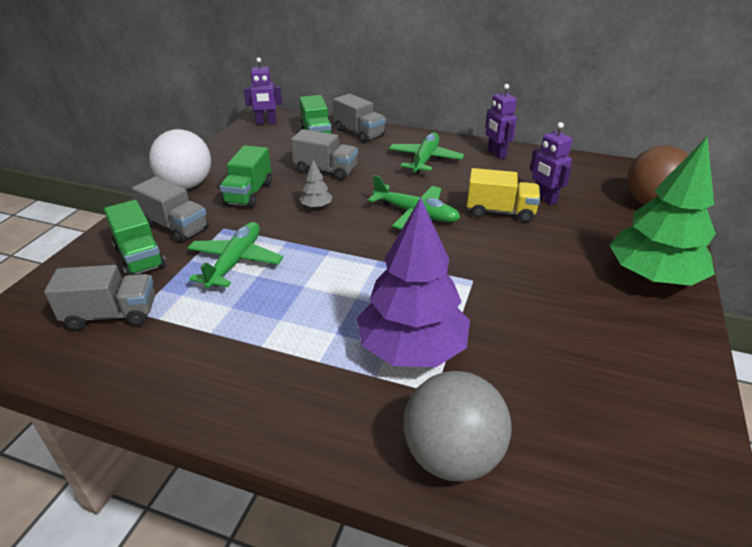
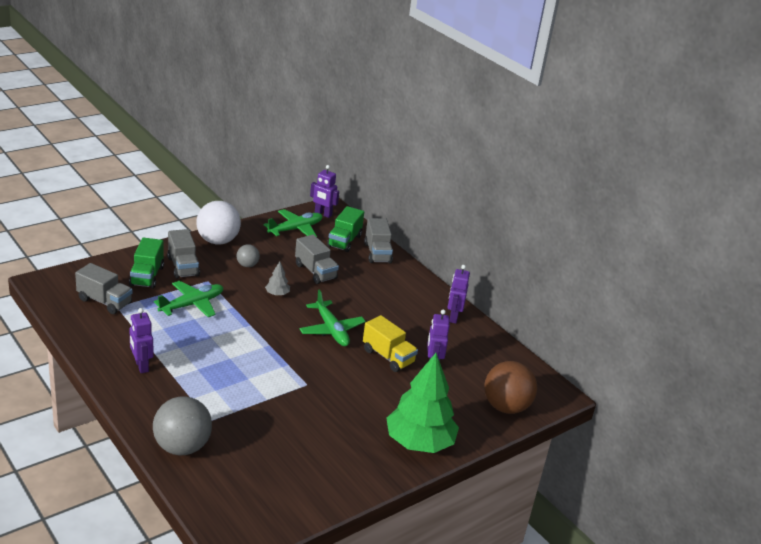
camera: 30 degrees right, 5 degrees down
(249, 194) = (247, 265): green truck -> grey ball
(259, 372) = (141, 366): none -> purple robot
(412, 349) = (225, 397): purple tree -> none
(425, 159) = (394, 296): green plane -> green plane (295, 229)

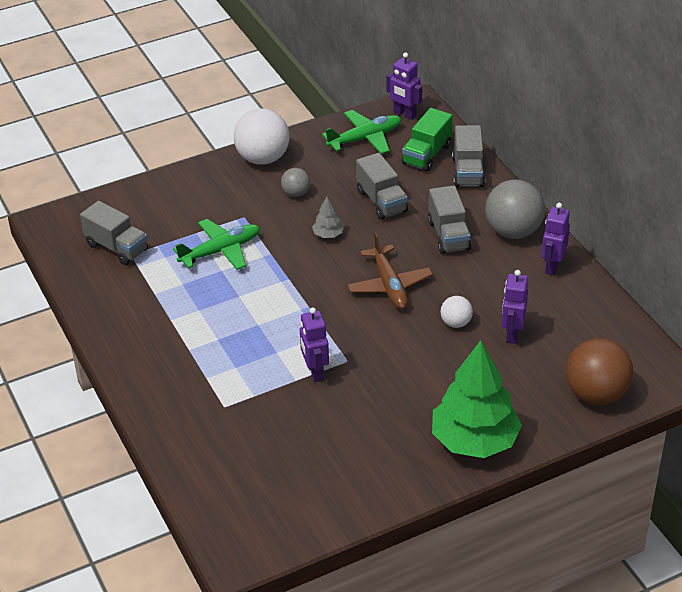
camera: 15 degrees right, 10 degrees up
(141, 366) = (152, 335): purple robot -> purple robot (315, 372)
(147, 276) = (170, 211): green truck -> none
(182, 447) = (189, 440): grey ball -> grey ball (513, 231)
(183, 267) = (215, 197): grey truck -> grey truck (449, 235)
(331, 330) = (389, 285): green plane -> brown plane
(388, 357) = (456, 323): yellow truck -> white ball

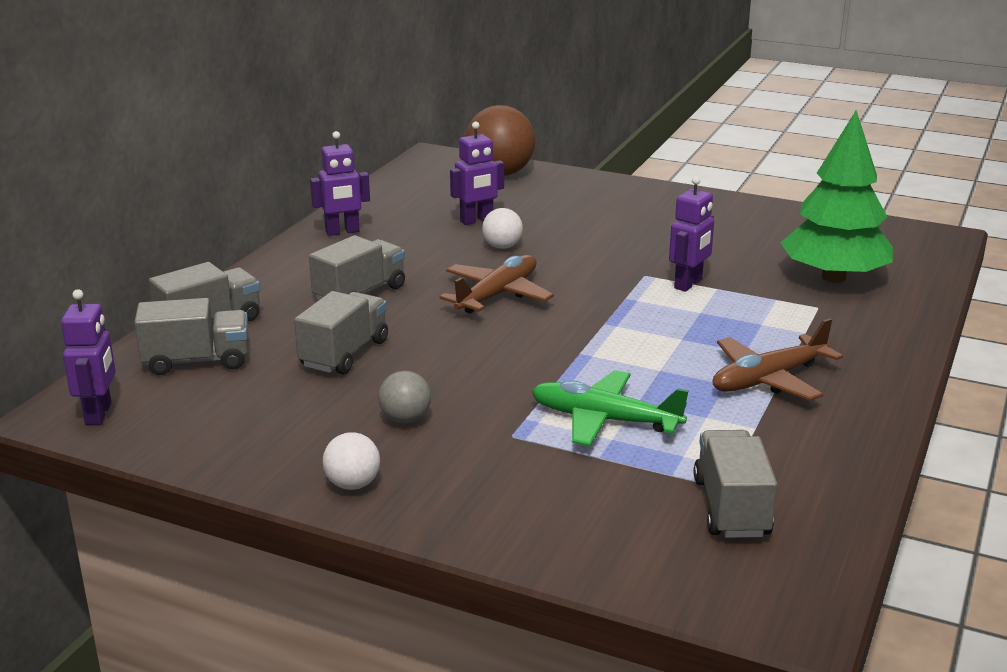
camera: 130 degrees left, 15 degrees down
(184, 328) = (769, 379): none -> brown plane
(263, 158) = (353, 484): white ball -> white ball, size x0.51
(328, 234) = (461, 362): grey tree -> none
(365, 138) = (202, 420): green plane -> none
(427, 155) = (197, 361): green truck -> grey truck
(474, 440) = (637, 197): green tree -> green tree (833, 277)
(513, 231) = (305, 265): grey ball -> none

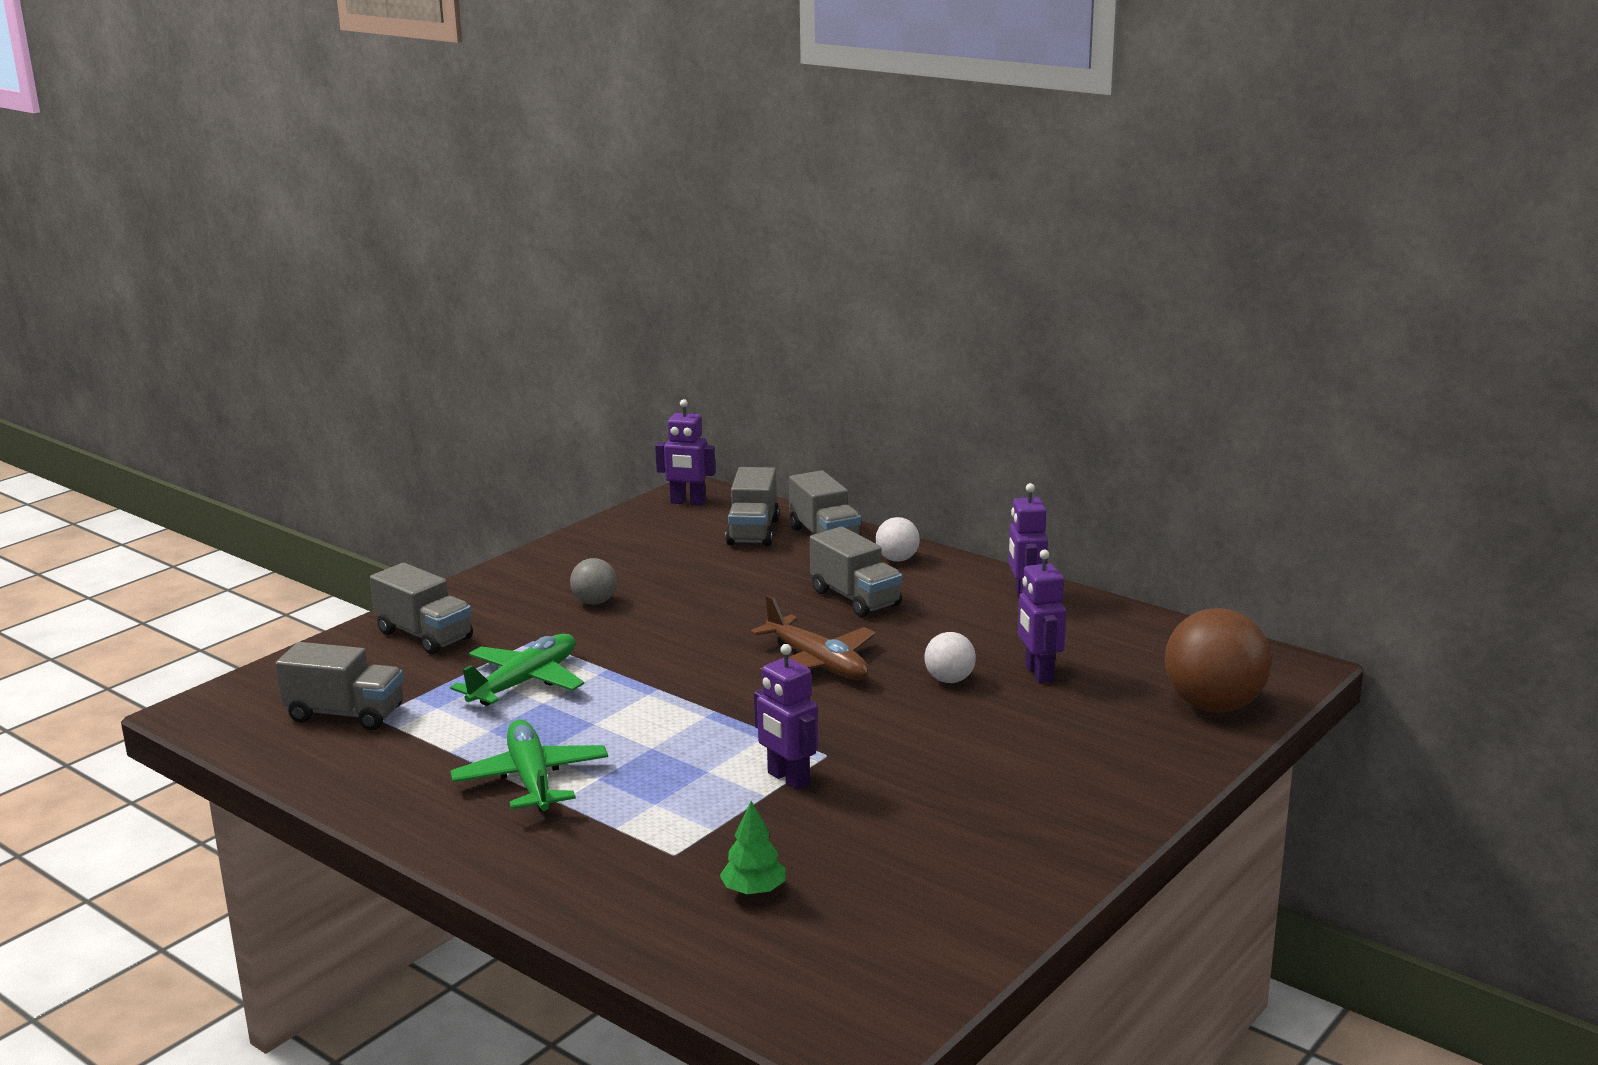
camera: 105 degrees right, 5 degrees down
(344, 354) = (729, 585): grey truck -> grey truck (425, 635)
(353, 484) = (515, 578): white ball -> white ball (897, 559)
(769, 379) = (531, 779): brown plane -> green plane
(833, 277) = (754, 891): green tree -> green tree, size x0.41

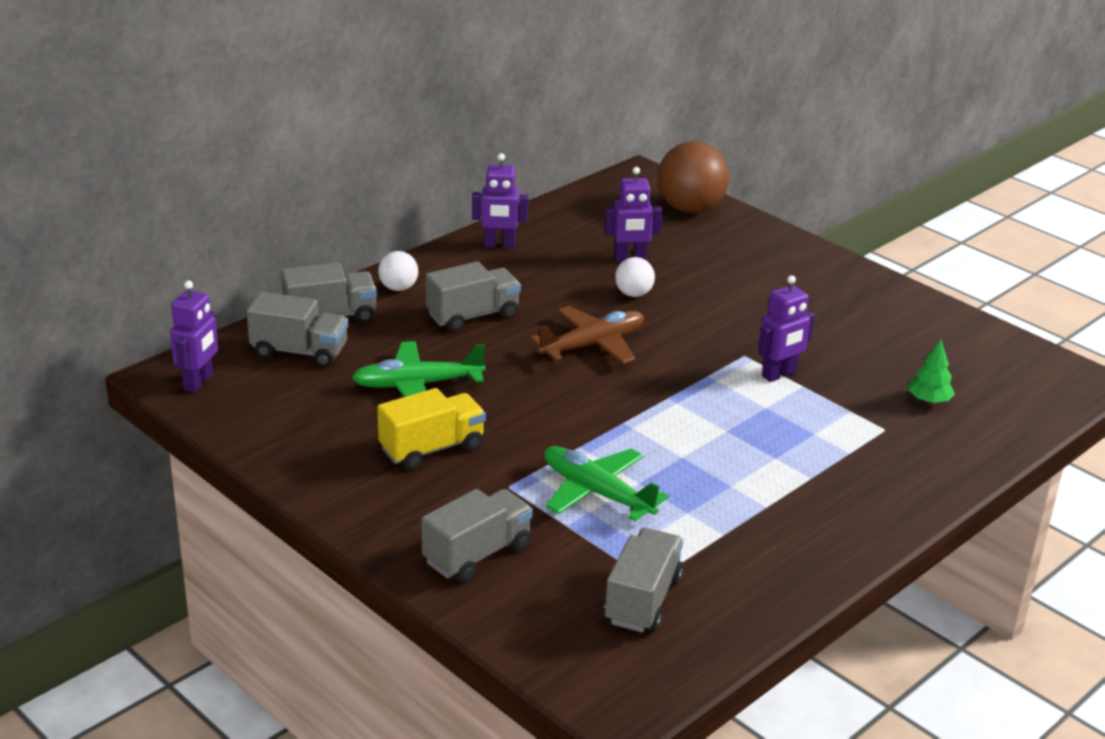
camera: 85 degrees left, 10 degrees up
(531, 779) = (774, 491): green plane -> green plane (417, 385)
(594, 602) = (432, 448): grey ball -> yellow truck

